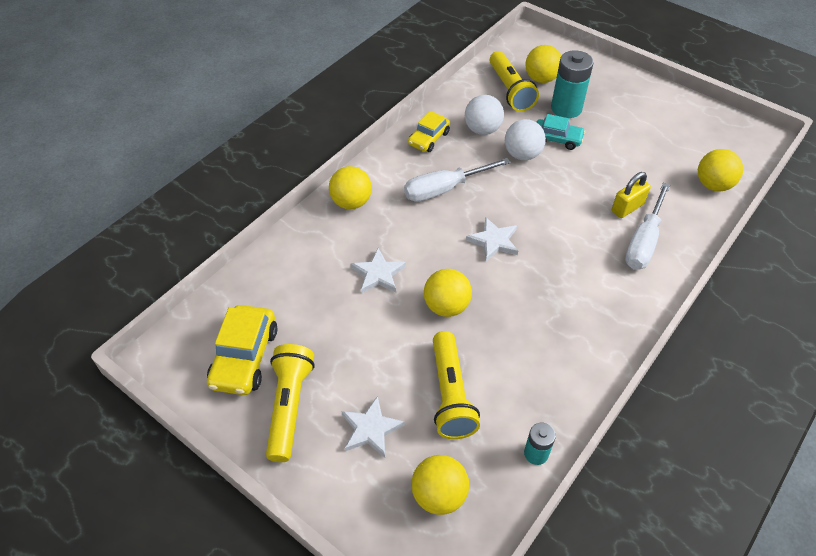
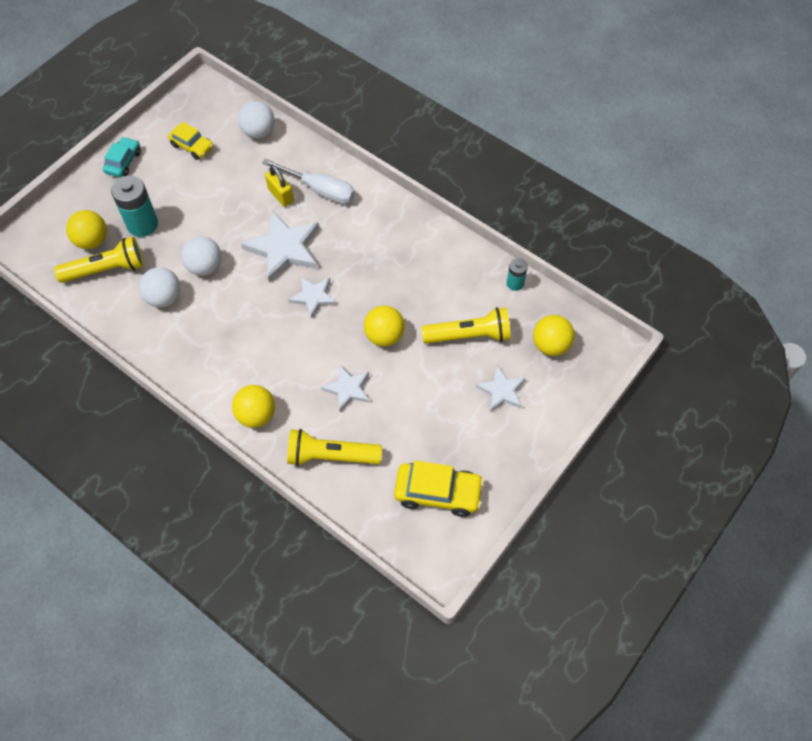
camera: 90 degrees left, 10 degrees up
(289, 406) = (484, 451): yellow flashlight -> yellow flashlight (331, 456)
(428, 138) = (171, 346): yellow car -> yellow car (192, 146)
(444, 189) = (245, 334): white screwdriver -> none
(554, 214) = (284, 248): none -> white star
(557, 139) = (186, 236): turquoise car -> turquoise car (123, 162)
(713, 185) = (258, 132): yellow ball -> white ball

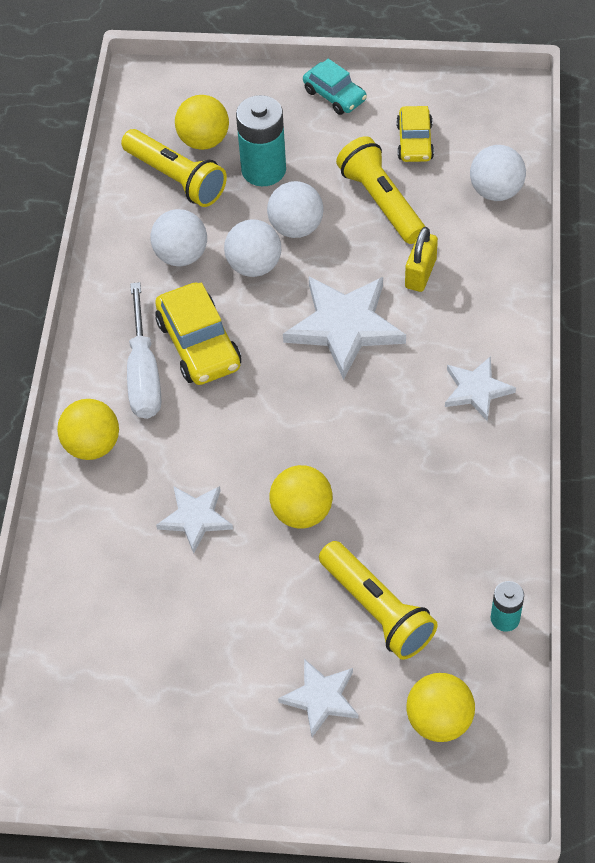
camera: 60 degrees right, 5 degrees down
(123, 162) = (334, 95): turquoise car -> turquoise car turned 60 degrees clockwise
(197, 232) = (296, 227): none -> white ball
(313, 297) = (299, 401): white star -> white star (476, 390)
(320, 190) = (464, 308): white screwdriver -> white screwdriver (144, 374)
(331, 456) = (90, 557): yellow flashlight -> yellow flashlight (381, 202)
(438, 493) = (119, 707): yellow car -> yellow car (199, 344)

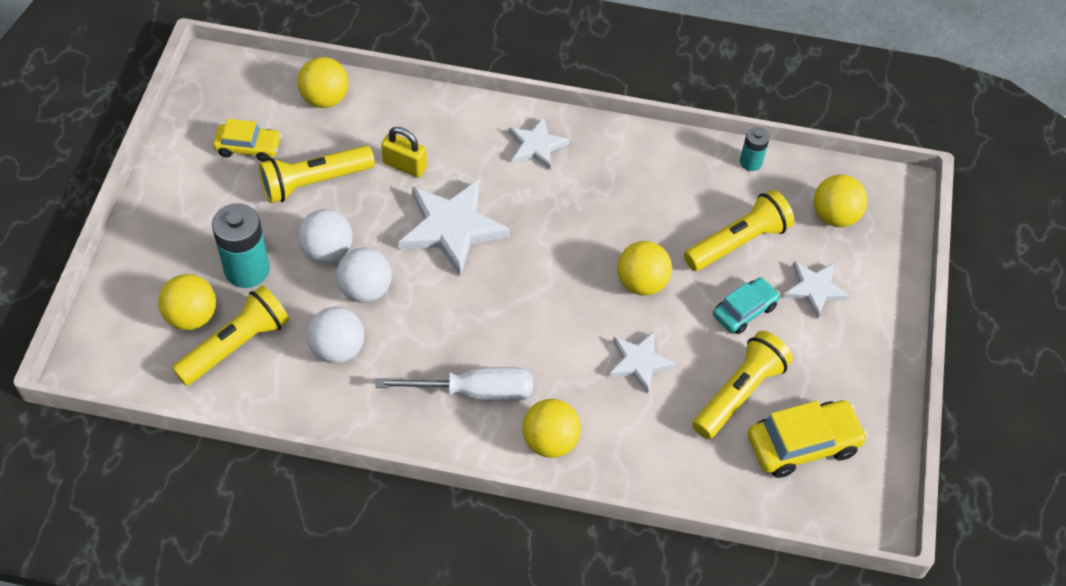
camera: 90 degrees left, 0 degrees up
(166, 620) = (739, 393): none -> yellow flashlight
(199, 344) = (449, 343): yellow car -> yellow car (803, 444)
(334, 95) = (167, 201): turquoise car -> turquoise car (744, 311)
(496, 191) = (325, 98): white ball -> yellow ball

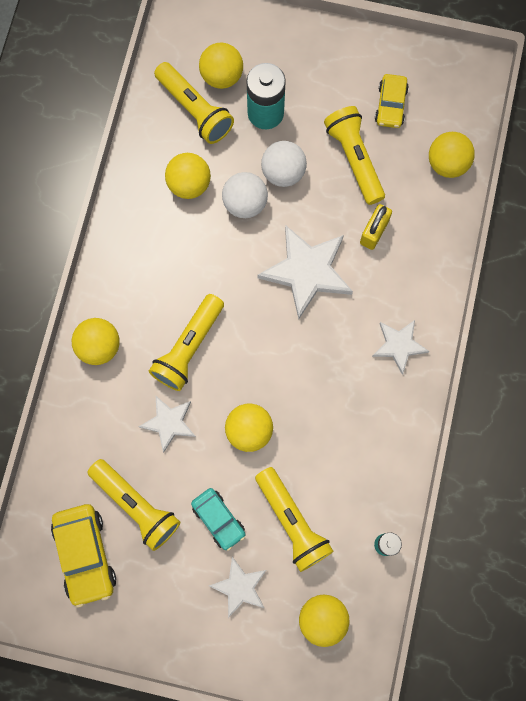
camera: 95 degrees right, 20 degrees up
(338, 349) = (189, 184): white ball -> yellow ball
(475, 392) = (146, 289): white screwdriver -> none
(547, 344) = (189, 347): none -> yellow flashlight

